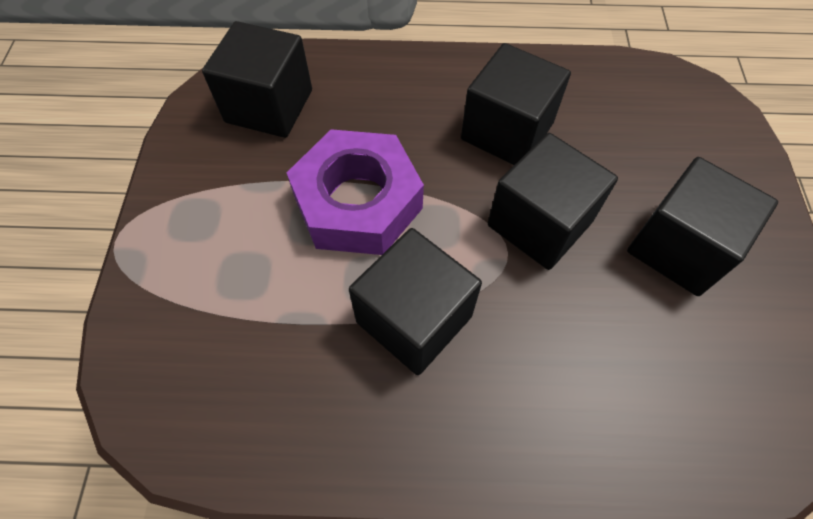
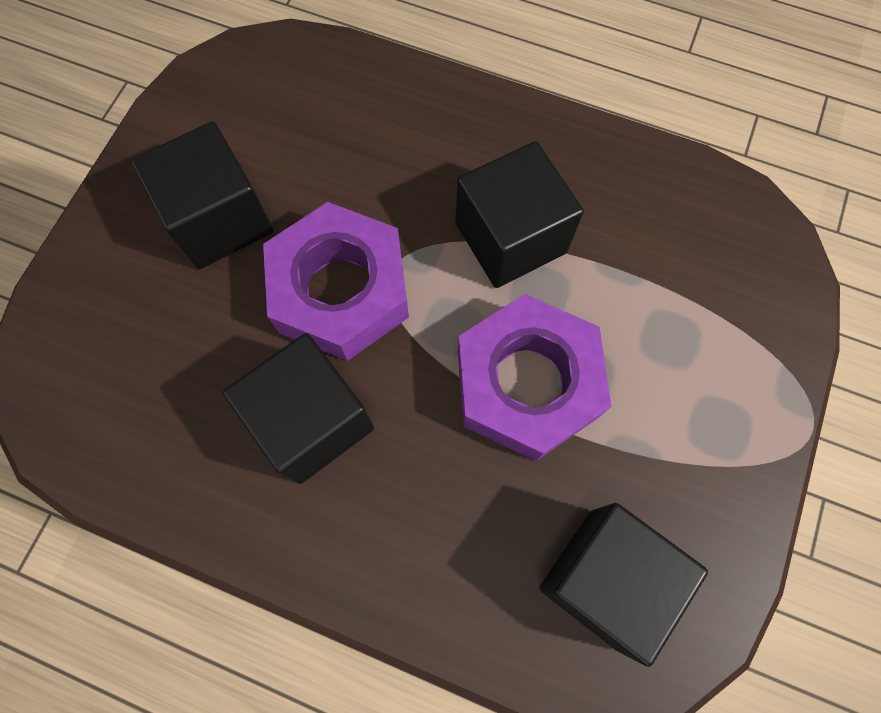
camera: 160 degrees left, 10 degrees up
(539, 223) = (341, 291): black cube -> purple nut

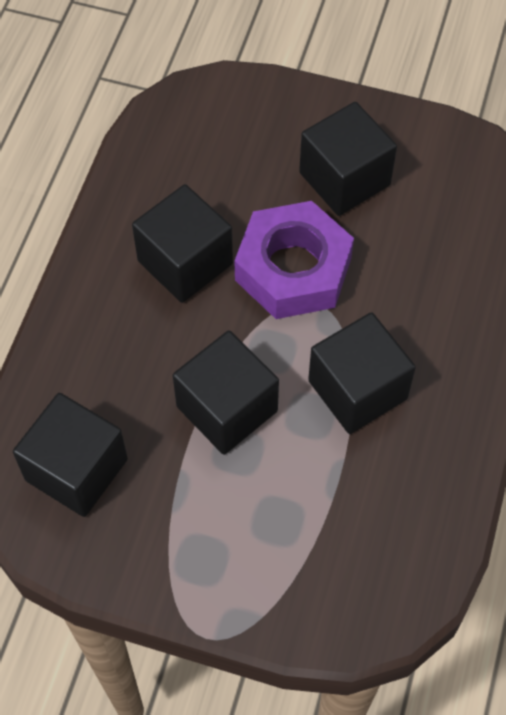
camera: 85 degrees right, 10 degrees down
(527, 384) = (227, 409): purple nut -> black cube

